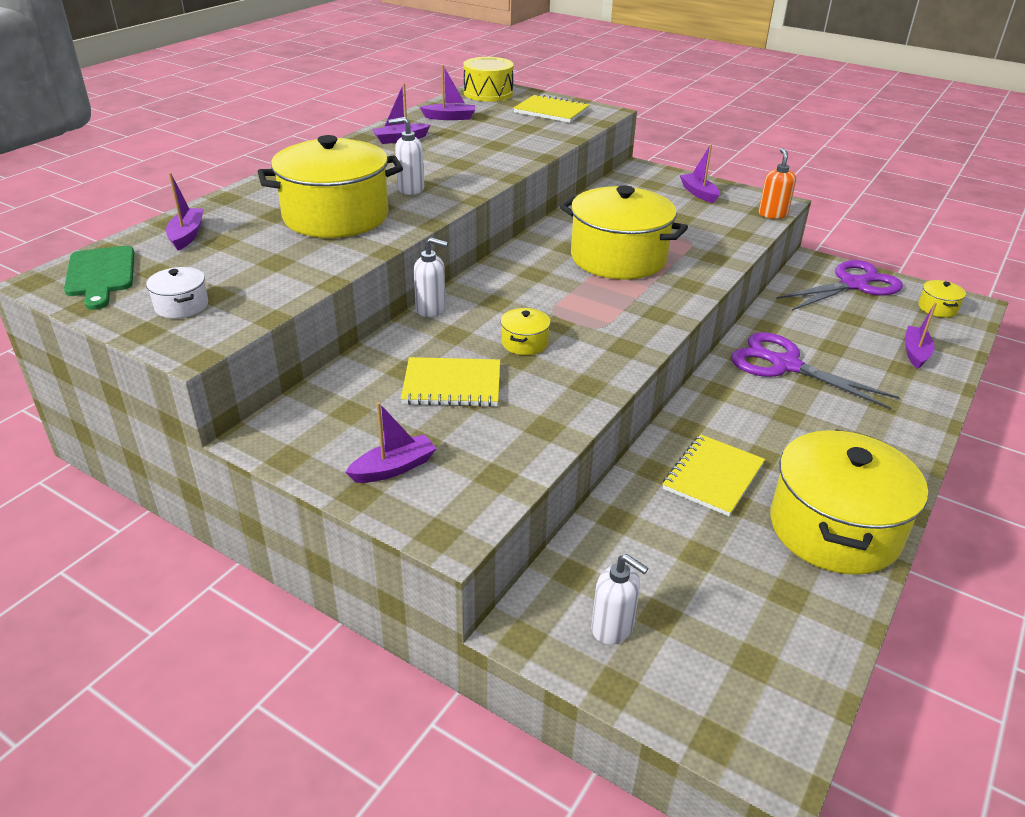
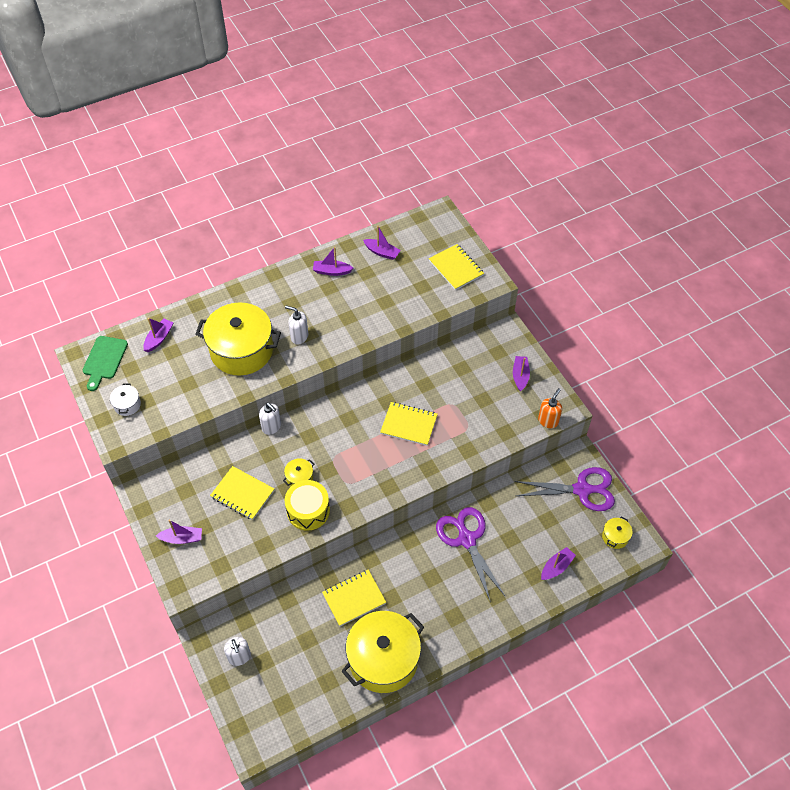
camera: 30 degrees right, 20 degrees up
(488, 93) = (432, 224): yellow drum -> yellow drum (308, 510)
(618, 258) = (409, 424): yellow pot -> yellow notebook

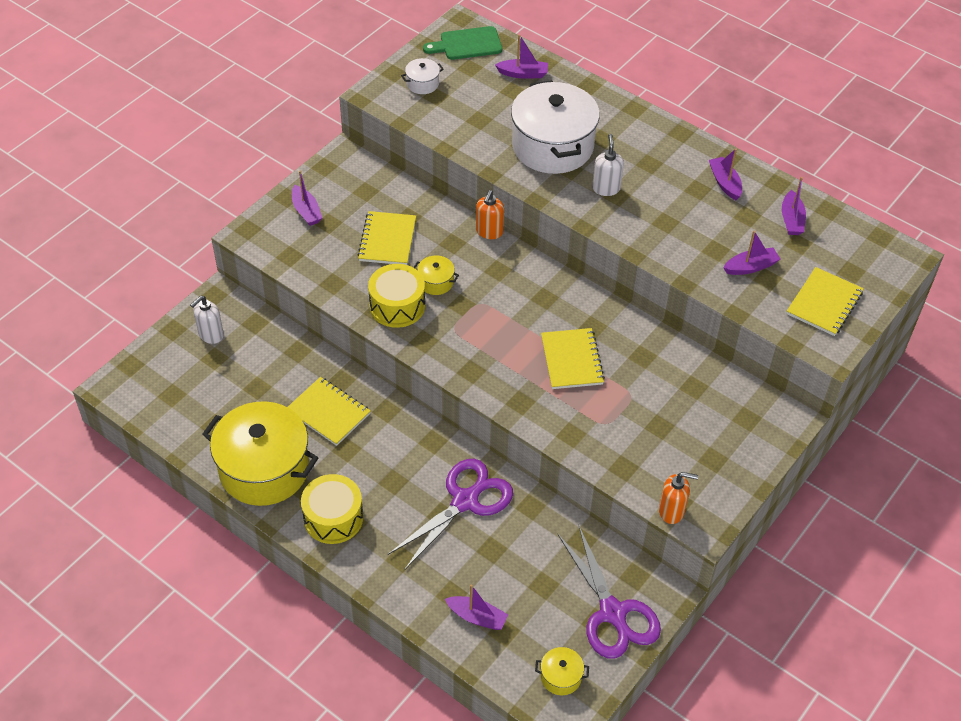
camera: 65 degrees right, 5 degrees down
(241, 350) = (552, 146): yellow pot -> white pot
(271, 427) = (489, 232): white soap dispenser -> orange soap dispenser
(445, 627) = (333, 518): none -> yellow drum
(520, 376) = (724, 456): purple boat -> purple boat (750, 267)

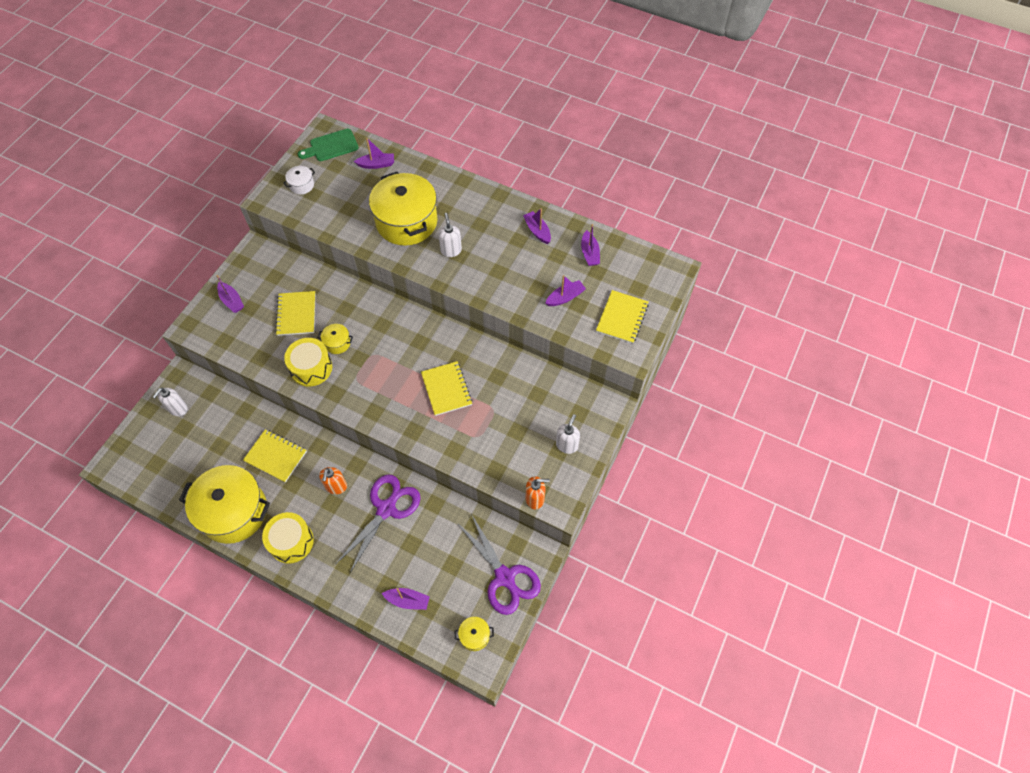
camera: 10 degrees left, 10 degrees up
(489, 232) = (371, 294): orange soap dispenser -> orange soap dispenser (336, 486)
(552, 146) = (406, 222): white pot -> yellow pot
(724, 454) = (567, 445): none -> white soap dispenser

